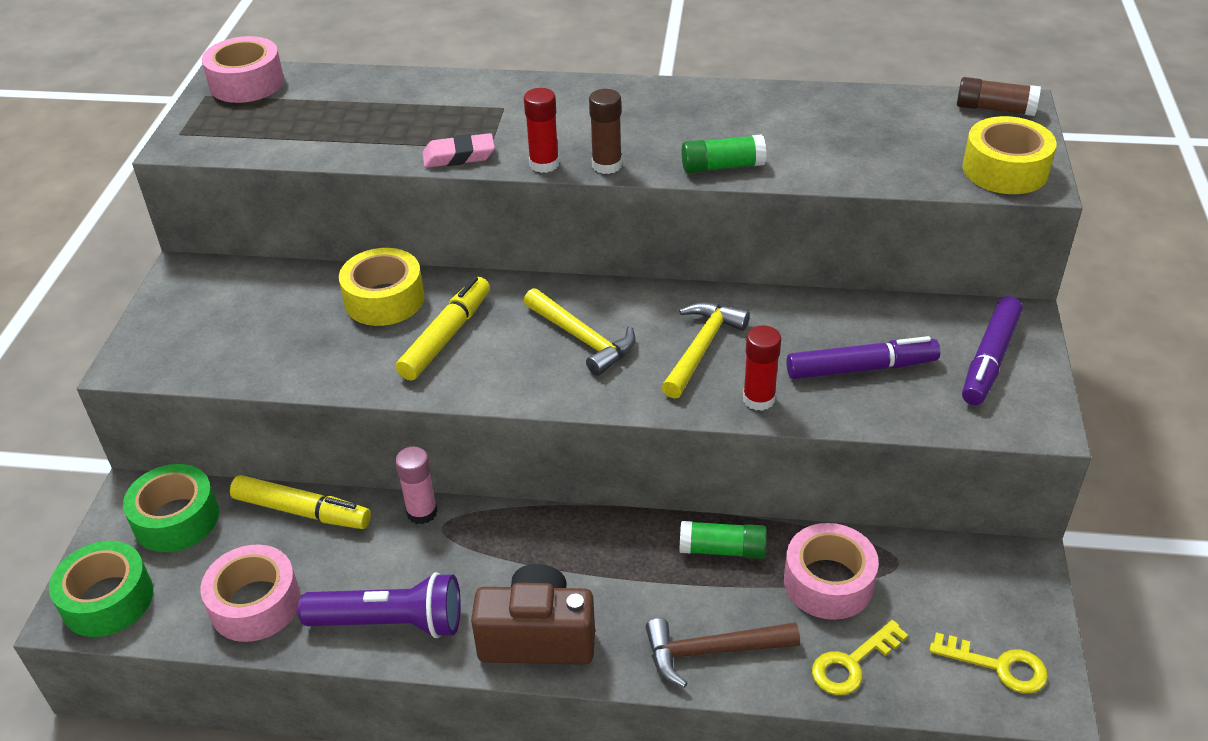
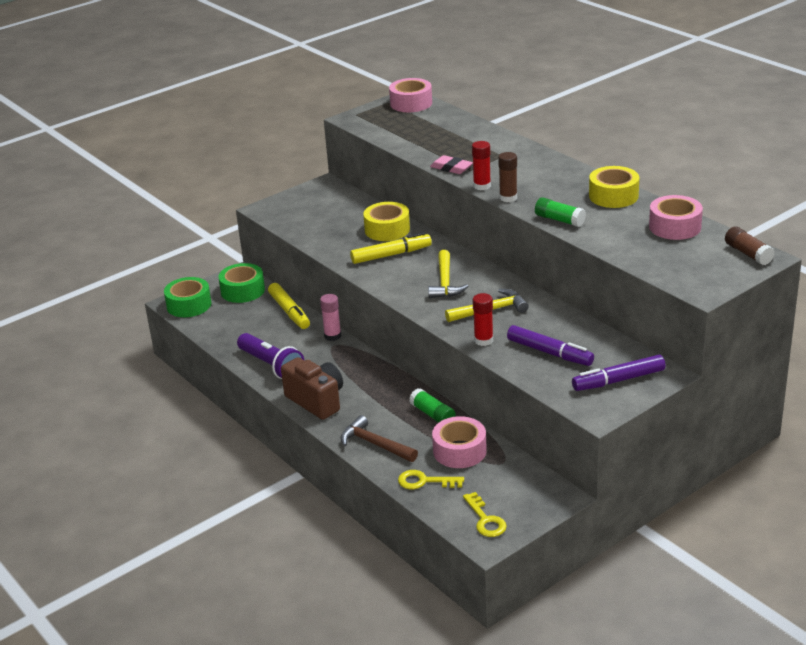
camera: 45 degrees right, 10 degrees down
(255, 604) = (234, 333): pink tape -> pink tape (675, 227)
(1005, 170) = (697, 280): yellow tape -> yellow tape (613, 196)

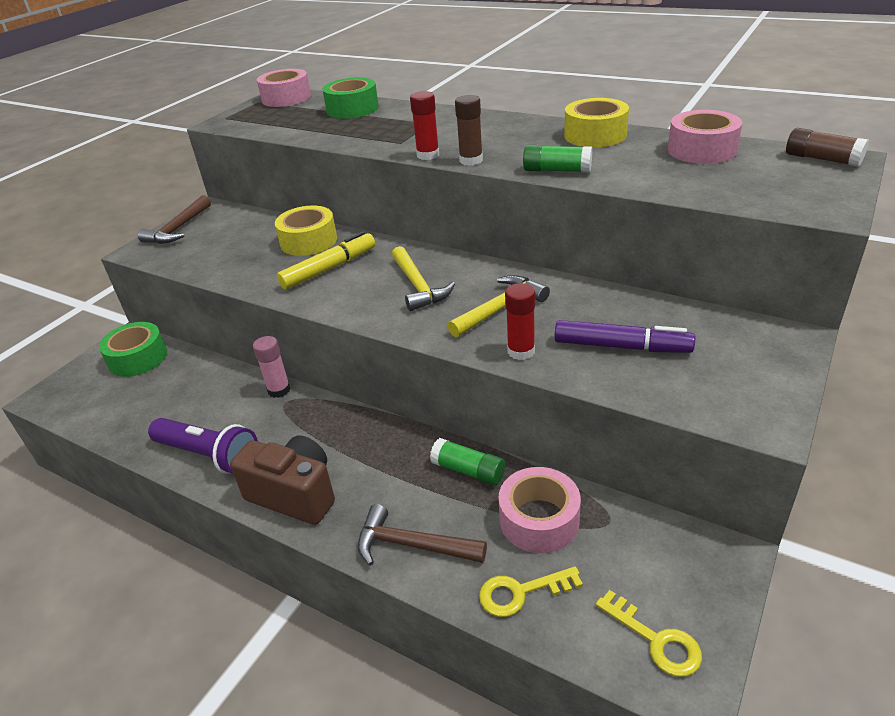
camera: 20 degrees left, 5 degrees up
(189, 305) = (67, 395): green tape -> green tape (352, 109)
(289, 312) = (209, 371): yellow marker -> none
(297, 197) = (178, 229): none -> brown hammer
(451, 168) = (375, 145): pink eraser -> none
(618, 380) = (745, 363): purple marker -> none

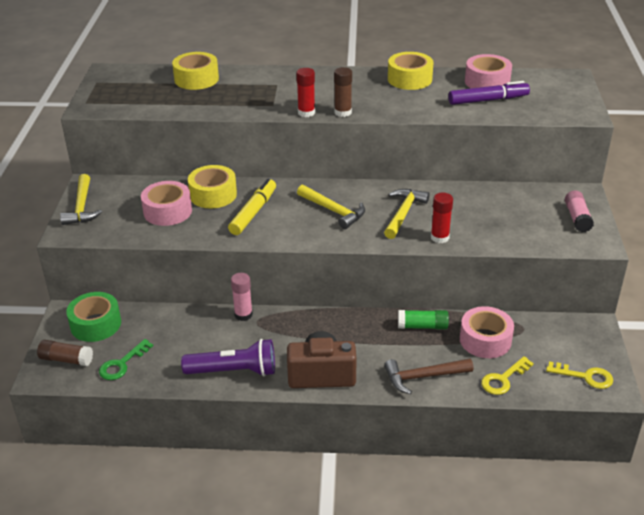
camera: 30 degrees left, 0 degrees up
(118, 409) = (122, 364): none -> green key
(178, 229) = (82, 207): brown hammer -> yellow hammer
(286, 98) = (120, 75): pink tape -> pink tape (167, 211)
(352, 109) = (196, 79): green tape -> yellow tape
(557, 170) = (409, 111): green glue stick -> none
(621, 346) = (495, 220): purple marker -> purple marker (488, 100)
(756, 373) = (577, 218): none -> pink glue stick
(822, 159) = (560, 79): brown glue stick -> brown glue stick (66, 359)

